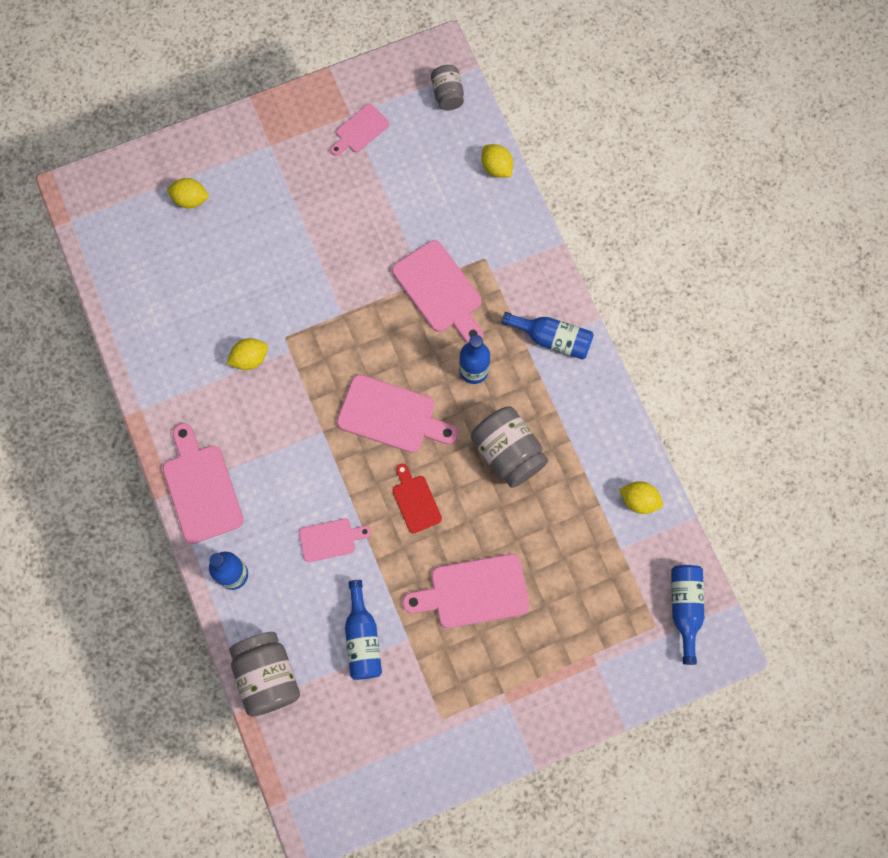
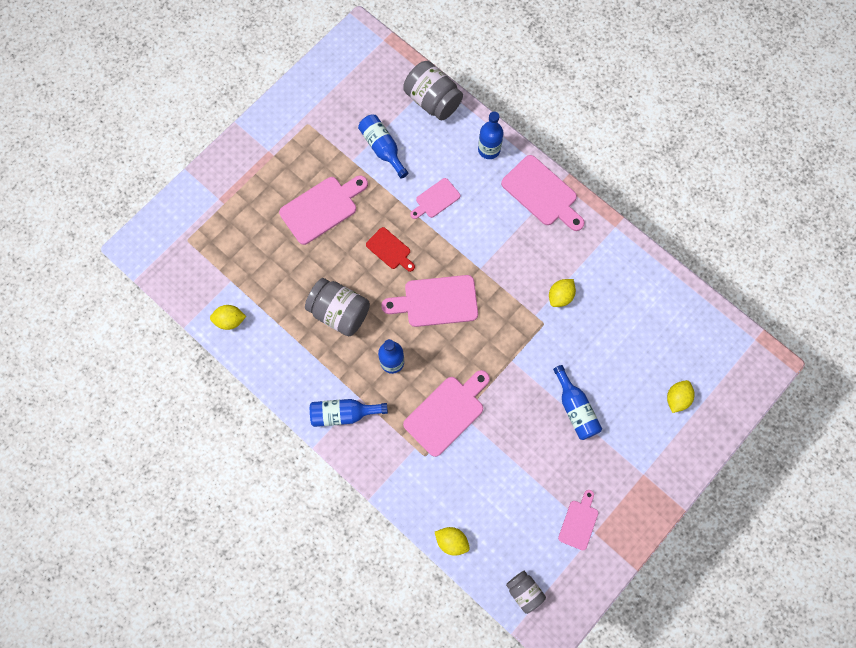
camera: 155 degrees right, 0 degrees up
(190, 199) = (677, 398): yellow lemon -> yellow lemon turned 45 degrees counterclockwise
(440, 291) = (447, 412): pink cutting board -> pink cutting board turned 105 degrees clockwise
(685, 608) = (170, 261): blue bottle -> blue bottle (575, 409)

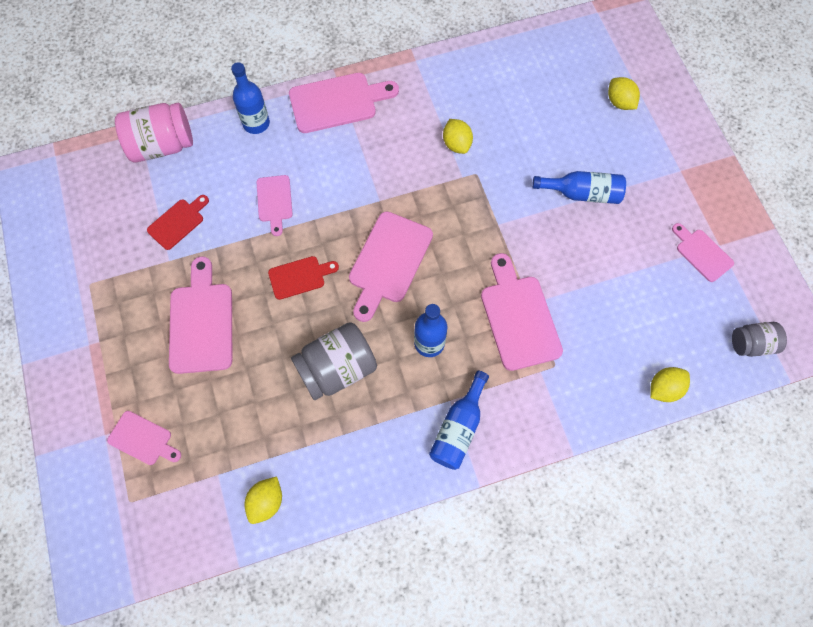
camera: 60 degrees left, 5 degrees down
(228, 223) = (143, 439): none -> pink cutting board
(382, 148) = (178, 222): blue bottle -> red cutting board
(432, 100) = (162, 145): grey jar -> pink jar

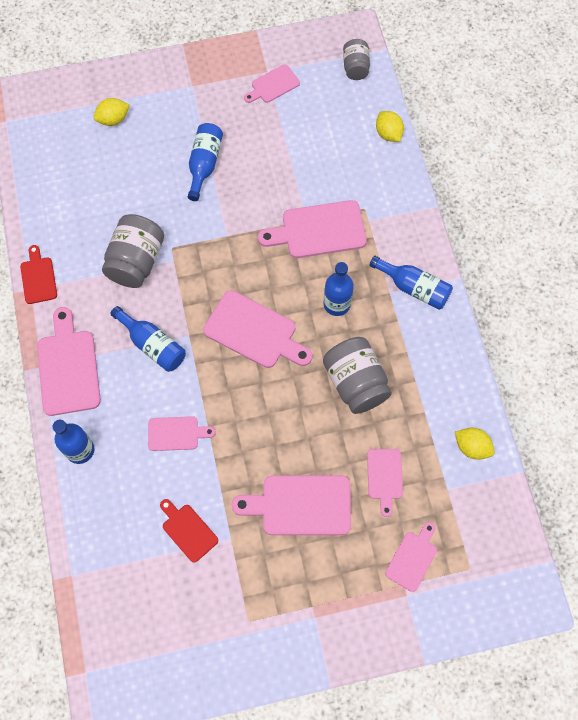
camera: 85 degrees left, 0 degrees up
(162, 145) = (92, 550): pink jar -> none
(231, 405) = (384, 477): none -> pink cutting board
(300, 277) = (261, 412): red cutting board -> red cutting board (38, 278)
(366, 170) = (153, 345): none -> blue bottle
(456, 144) = (136, 261): yellow lemon -> grey jar

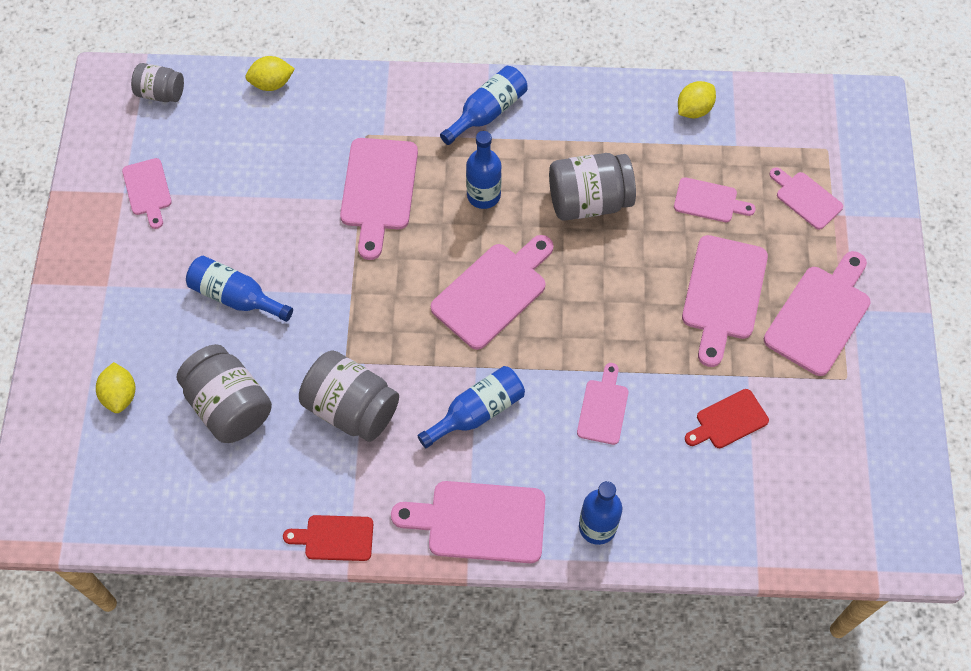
camera: 75 degrees left, 5 degrees down
(120, 185) = (229, 406): none -> grey jar
(301, 589) = (820, 315): none -> pink cutting board

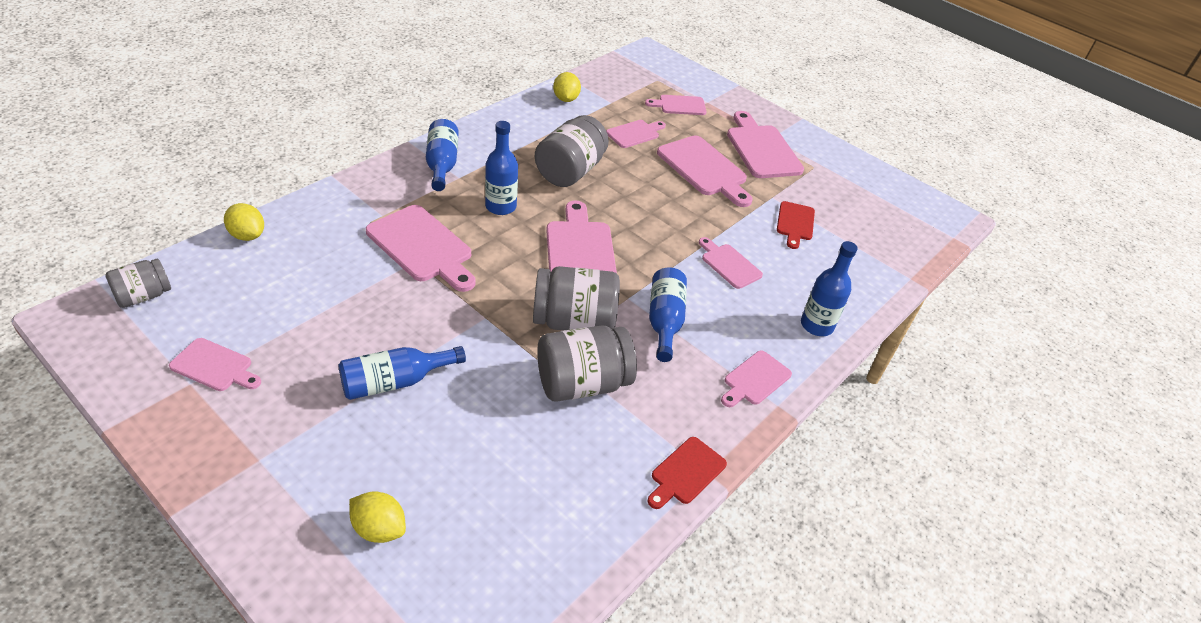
camera: 55 degrees left, 20 degrees down
(229, 406) = (488, 457): grey jar -> grey jar (574, 322)
(272, 83) = (247, 235): yellow lemon -> yellow lemon turned 75 degrees counterclockwise
(479, 521) = (755, 380): pink cutting board -> pink cutting board, size x0.58

